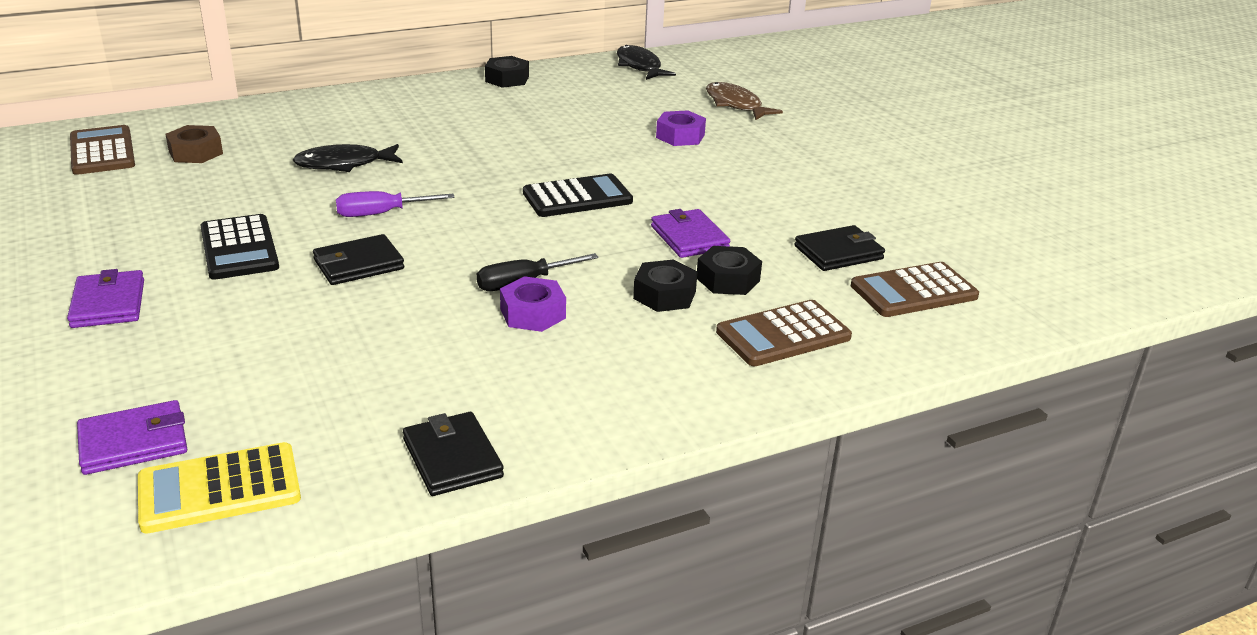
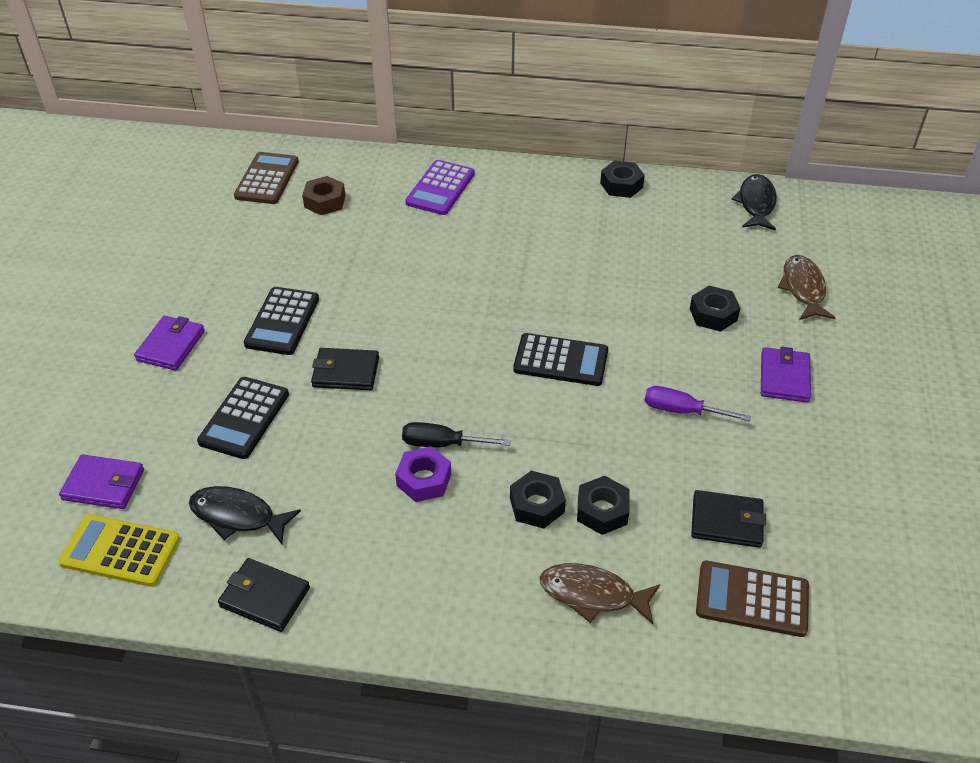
camera: 35 degrees right, 15 degrees up
(272, 332) = (244, 418): none -> black calculator
(323, 117) = (440, 188): none -> purple calculator
(344, 164) = (415, 252): black fish -> black fish (237, 516)
(381, 214) = (401, 321): purple screwdriver -> purple screwdriver (682, 411)
(452, 458) = (265, 597): black wallet -> black wallet turned 75 degrees counterclockwise
(680, 136) = (713, 314): purple nut -> black nut
(689, 238) = (612, 447): purple wallet -> purple wallet (784, 377)
(783, 335) = (592, 594): brown calculator -> brown fish

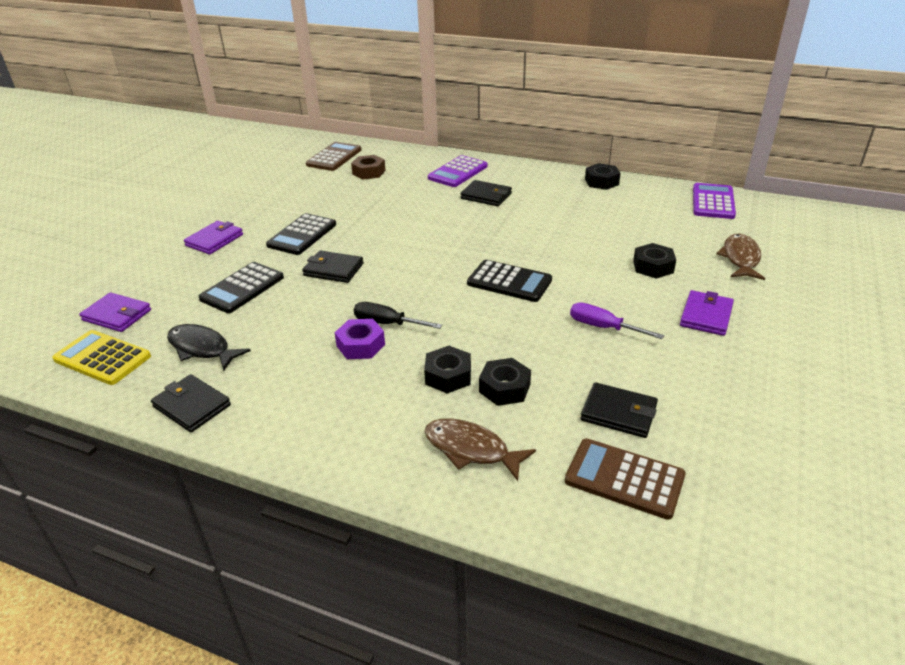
camera: 15 degrees right, 10 degrees down
(489, 226) = (486, 196): none -> black wallet
(756, 203) = (713, 202): black fish -> purple calculator

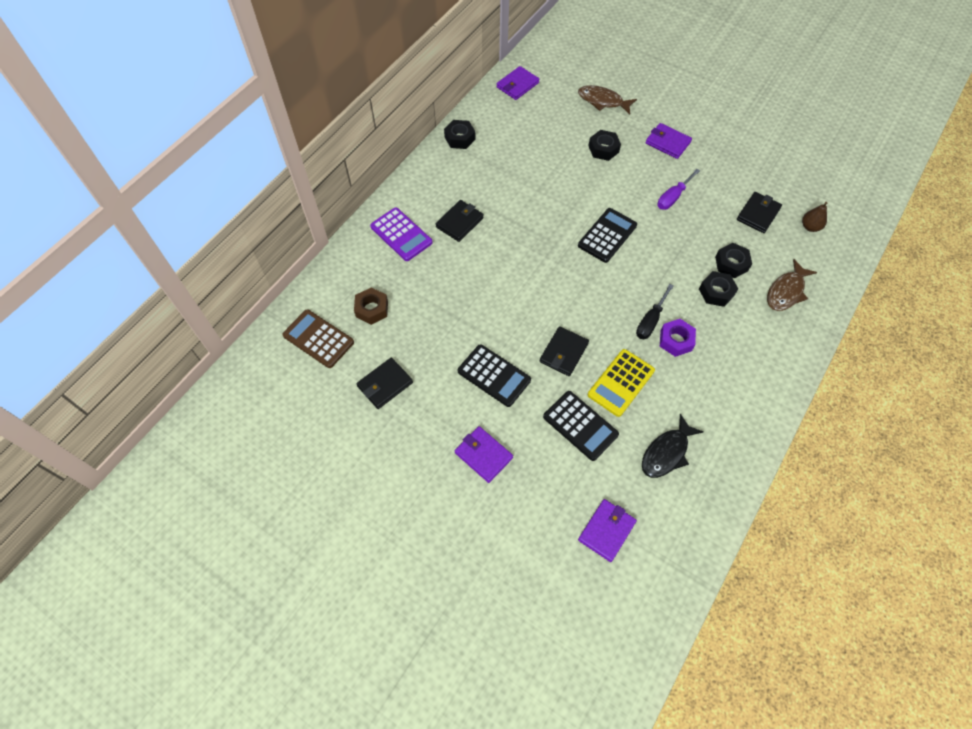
camera: 80 degrees left, 25 degrees up
(102, 358) = (671, 532): yellow calculator -> yellow calculator (621, 383)
(192, 406) = (737, 454): black wallet -> black wallet (385, 384)
(624, 479) = (810, 227): brown calculator -> brown pear
(713, 202) = (517, 85): purple calculator -> purple wallet

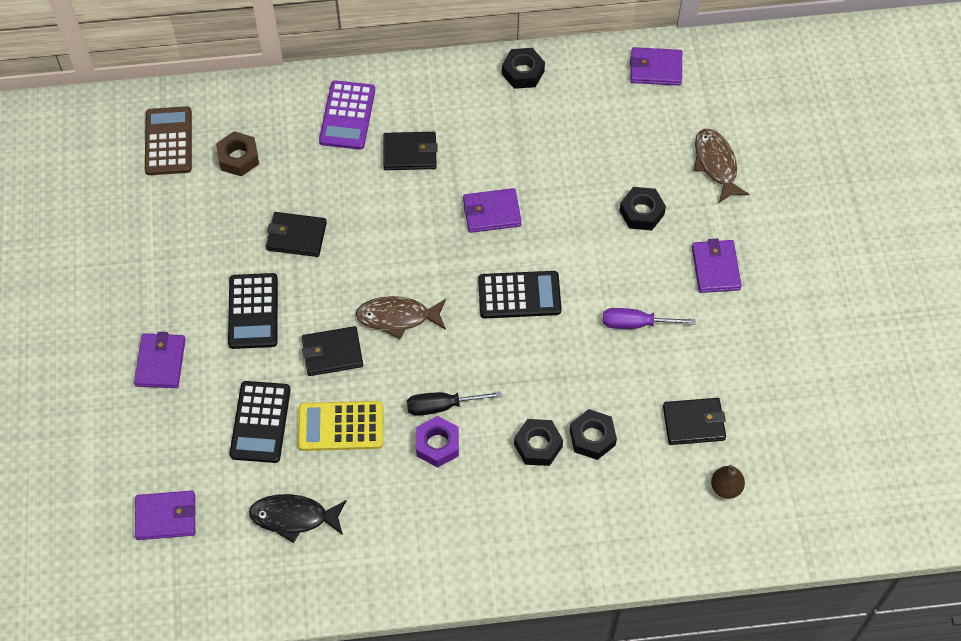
camera: 50 degrees right, 0 degrees up
(385, 384) = (167, 230): black wallet -> black wallet (296, 236)
(539, 212) = (492, 212): none -> purple wallet
(786, 291) = (603, 514): brown fish -> brown fish (397, 317)

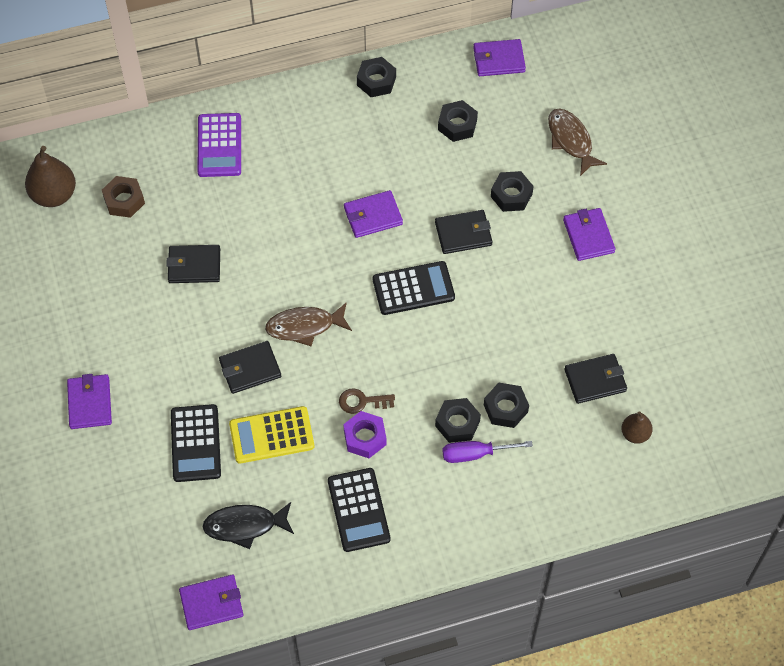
camera: 10 degrees left, 0 degrees up
(166, 516) = (125, 545): purple wallet -> purple wallet (211, 603)
(168, 141) = (54, 195): brown calculator -> brown pear
(253, 311) = (168, 342): black calculator -> black calculator (359, 510)
(410, 153) = (285, 172): black wallet -> black wallet (463, 234)
(442, 406) = (362, 401): black screwdriver -> brown key
(599, 130) = (457, 125): none -> black nut
(636, 323) = (525, 298): purple screwdriver -> purple screwdriver (475, 454)

